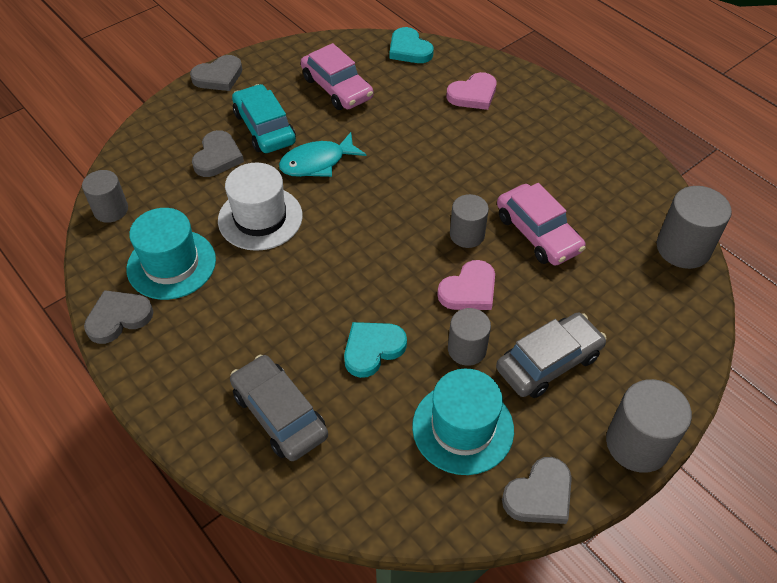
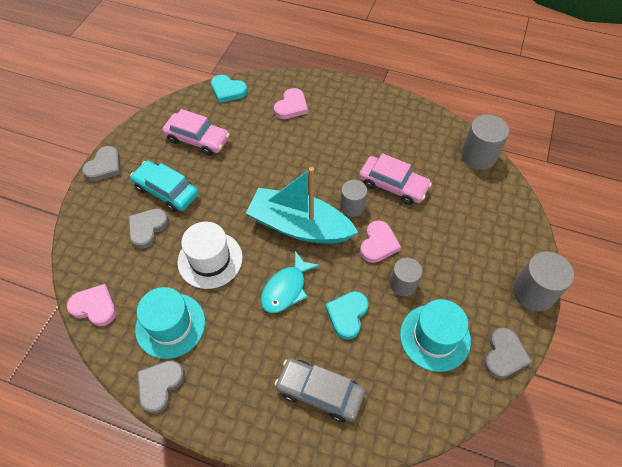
camera: 30 degrees left, 5 degrees up
(111, 210) = (95, 307): grey cylinder -> pink heart
(217, 157) = (147, 228): grey heart -> grey heart turned 135 degrees counterclockwise
(317, 162) = (221, 200): turquoise fish -> turquoise fish (286, 289)
(386, 228) = (299, 226): none -> turquoise boat
(548, 362) = (454, 267): grey car -> none

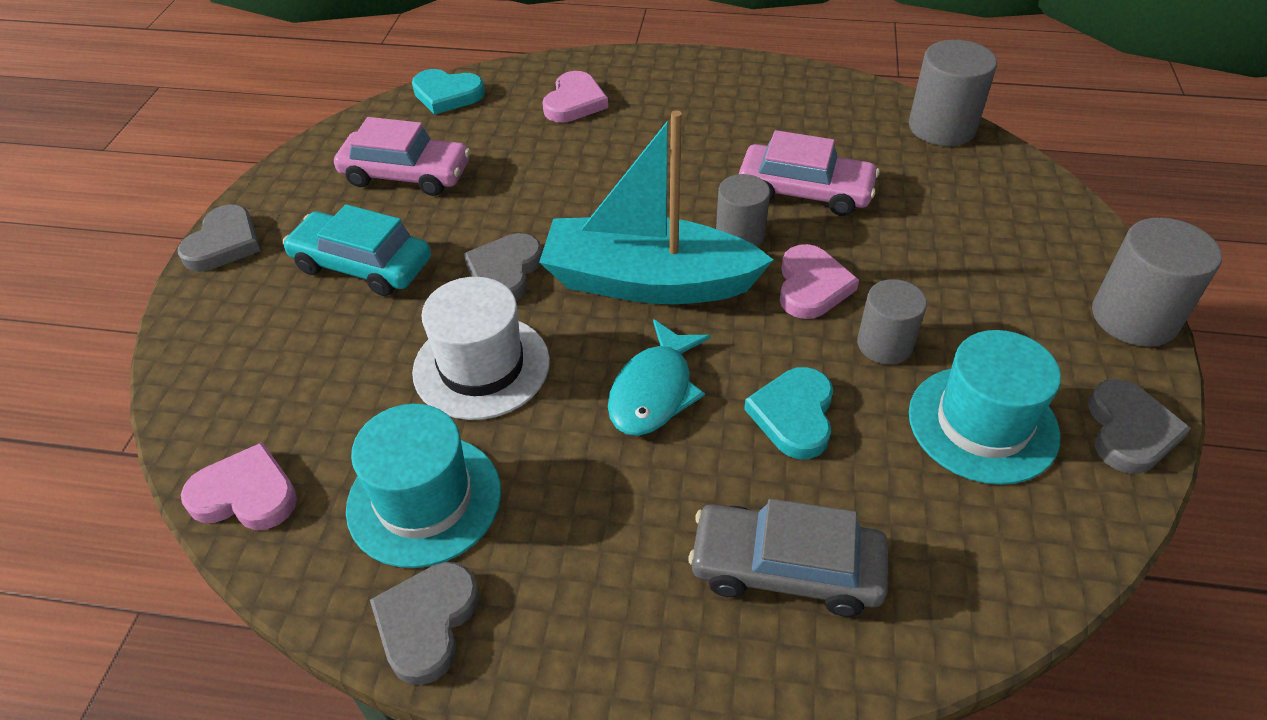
camera: 10 degrees left, 10 degrees down
(147, 228) = (335, 333): grey heart -> grey heart (505, 272)

